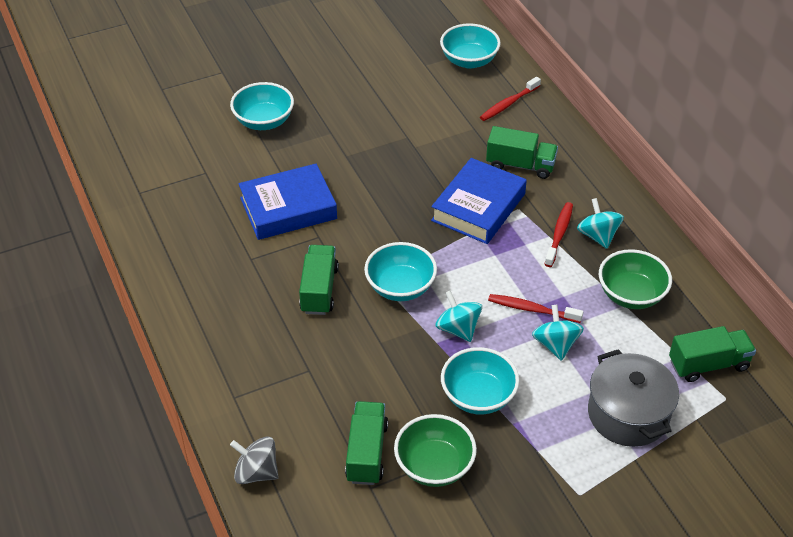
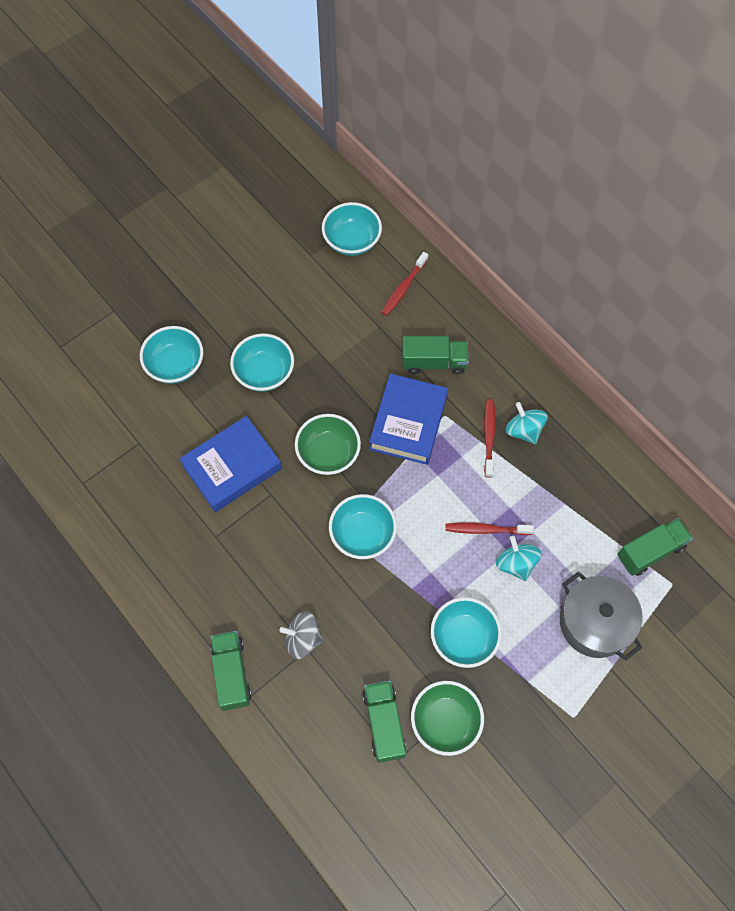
camera: 15 degrees left, 20 degrees up
(256, 472) = (294, 770): grey spinning top -> grey spinning top (303, 639)
(319, 290) = (290, 556): green truck -> green truck (232, 673)
(347, 142) = (264, 373): none -> turquoise bowl
(458, 329) = (426, 568): turquoise spinning top -> none
(631, 295) = (568, 491): green bowl -> green bowl (328, 453)

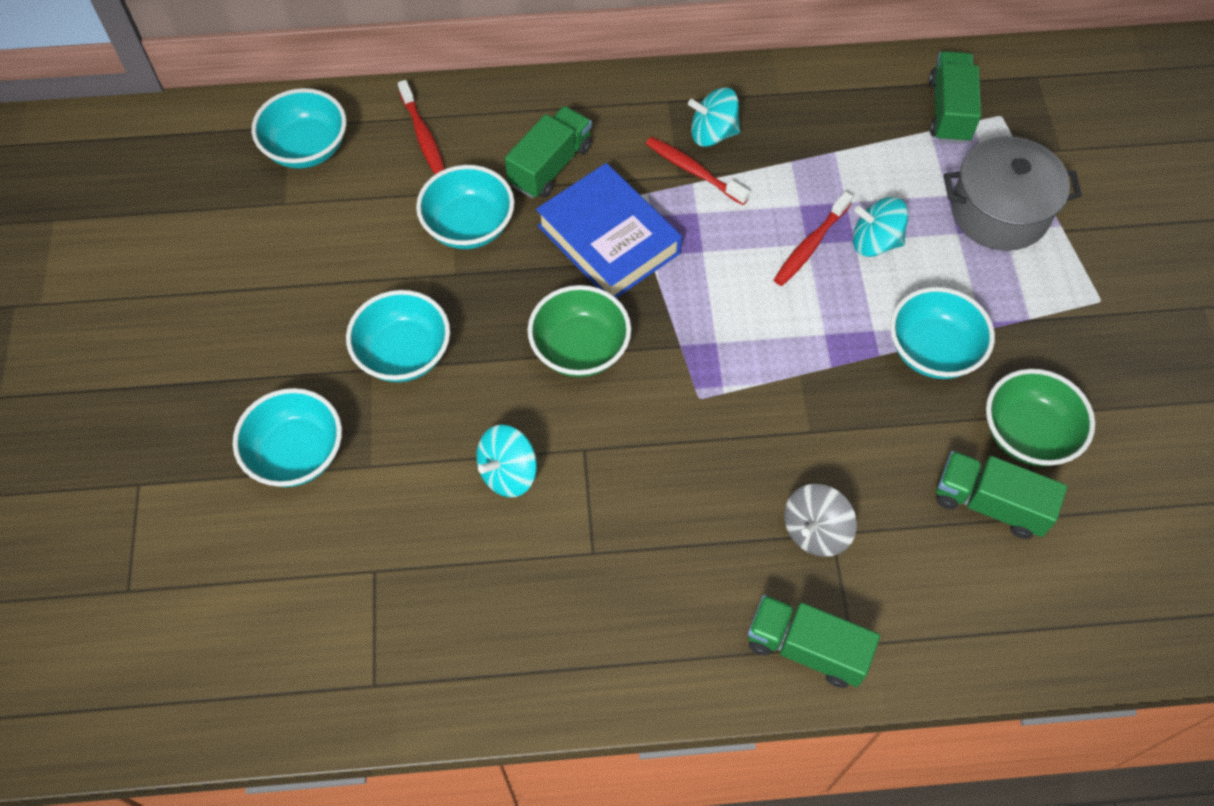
camera: 55 degrees left, 5 degrees down
(232, 467) = (508, 473): blue book -> turquoise spinning top
(362, 534) = (720, 377): turquoise bowl -> turquoise bowl (469, 226)

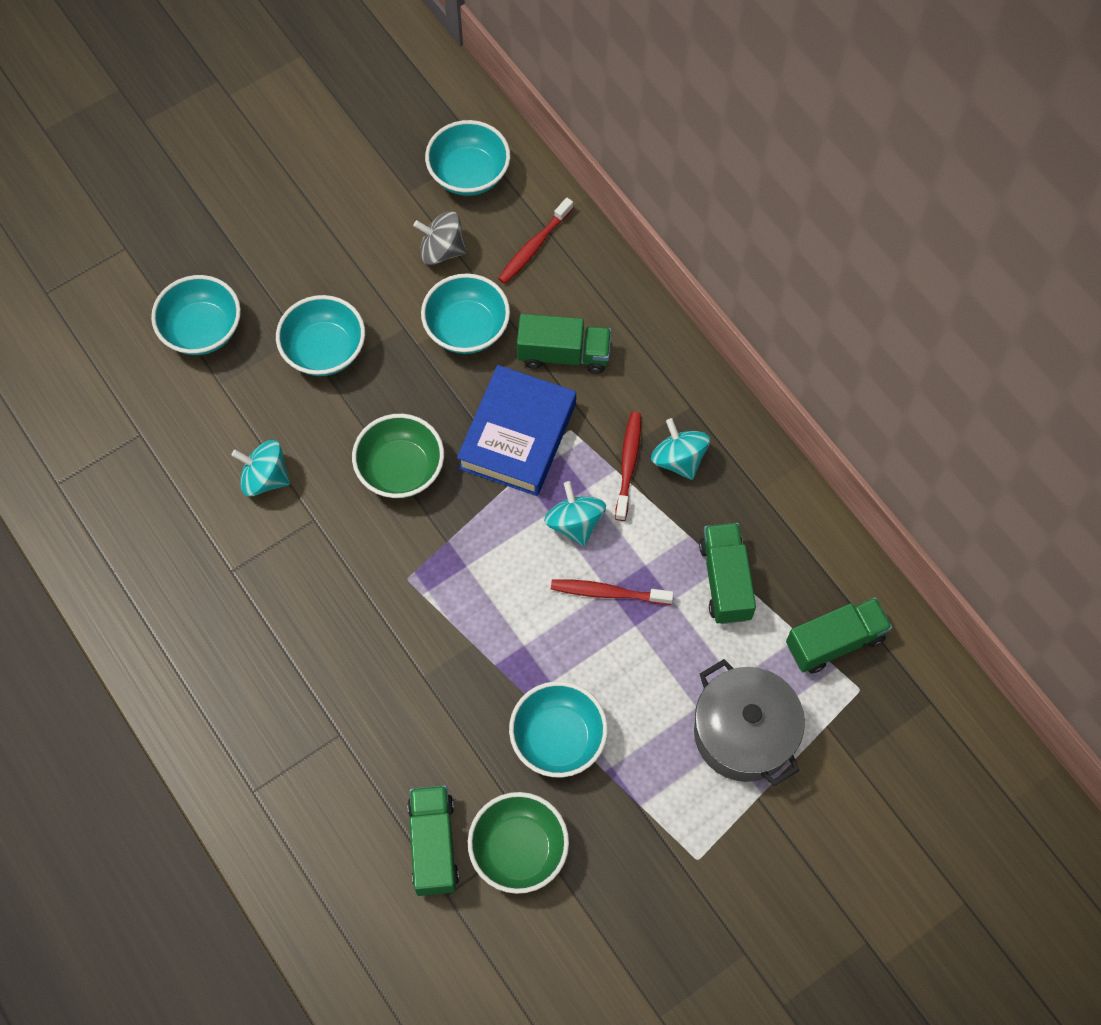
camera: 60 degrees right, 5 degrees up
(806, 648) = (233, 759): green truck -> green truck (725, 581)
(815, 531) = (335, 721): grey spinning top -> grey spinning top (441, 250)
(875, 242) = (644, 643): turquoise spinning top -> turquoise spinning top (574, 523)

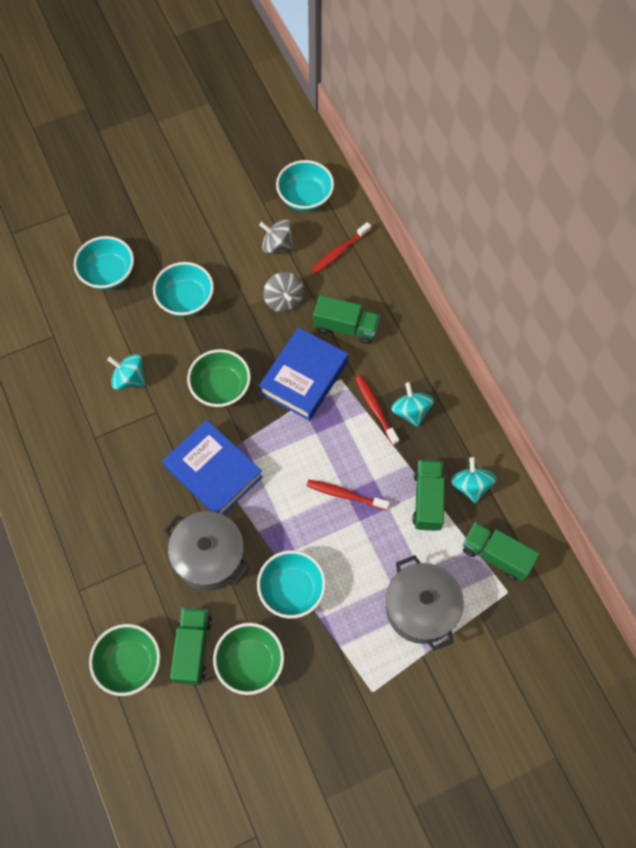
camera: 10 degrees right, 0 degrees up
(347, 881) = (129, 663): none -> green bowl
(414, 591) = (213, 472): none -> blue book
(432, 713) = (209, 557): none -> grey pot
(467, 329) = (284, 300): turquoise bowl -> grey spinning top
(574, 523) = (331, 443): turquoise spinning top -> turquoise spinning top (471, 485)
(628, 465) = (375, 409): red toothbrush -> red toothbrush turned 45 degrees counterclockwise
(835, 642) = (496, 555): green truck -> green truck turned 135 degrees counterclockwise

